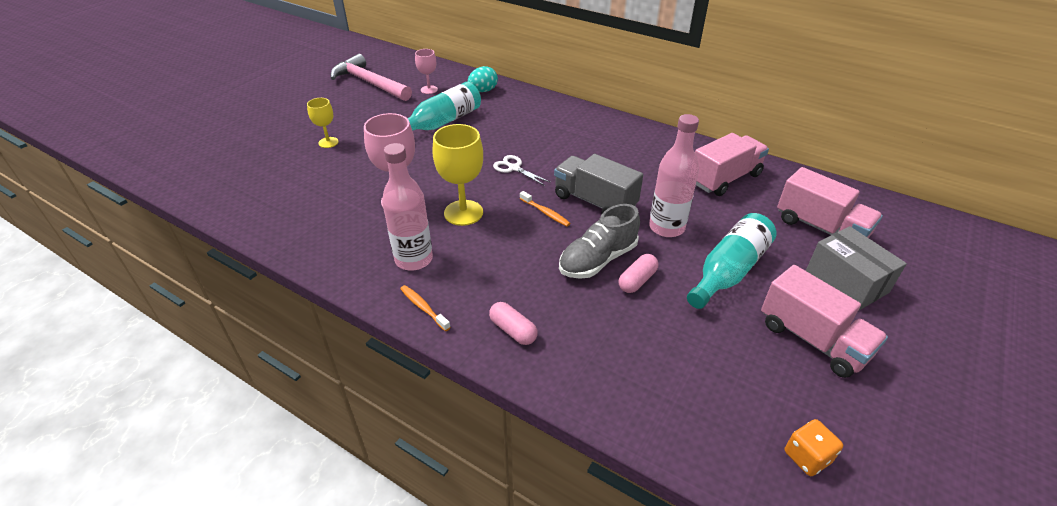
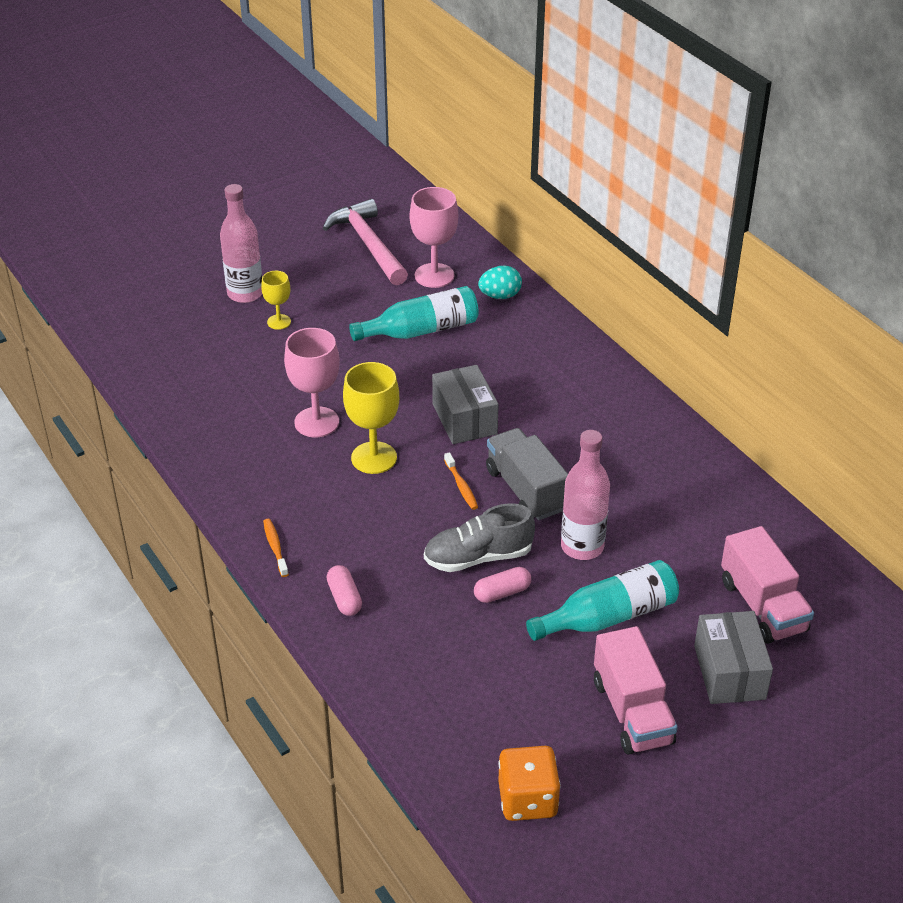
camera: 25 degrees right, 0 degrees up
(414, 259) = (293, 494): pink bottle -> pink bottle (245, 294)
(429, 90) = (434, 275): pink goblet -> pink goblet, size x1.74
(514, 168) = (464, 419): white scissors -> grey box
(725, 179) = (704, 511): pink truck -> none
(807, 457) = (527, 800): orange dice -> orange dice, size x1.54

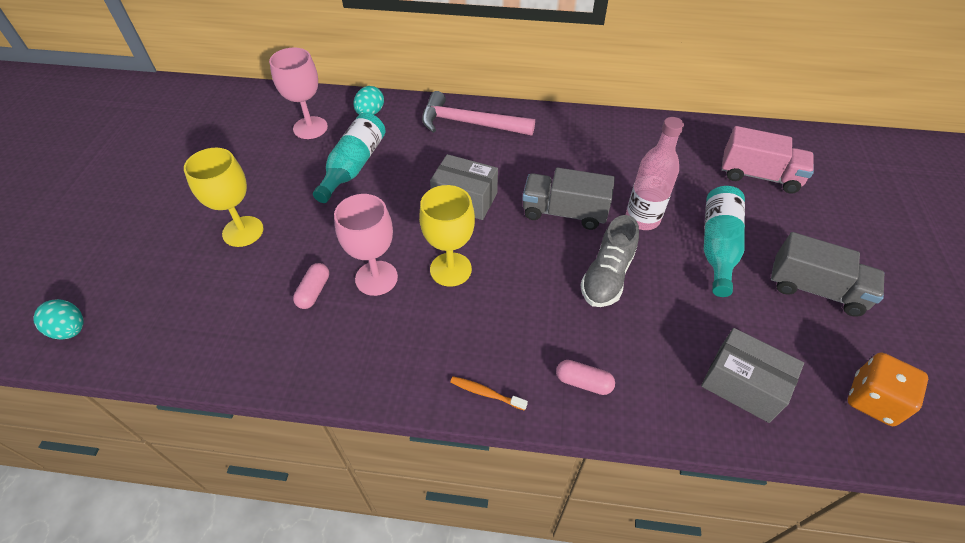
camera: 50 degrees left, 10 degrees up
(108, 309) = (70, 330): none -> turquoise egg
(245, 294) = (185, 231): pink bottle -> none
(279, 322) = (243, 231): yellow goblet -> yellow goblet, size x1.74
(368, 244) = (234, 137): pink hammer -> pink hammer (469, 123)
(461, 486) = (528, 241): orange toothbrush -> none
(502, 593) = (653, 285): pink capsule -> pink capsule (314, 291)
(632, 712) = (815, 289): pink truck -> grey truck
(729, 672) = (807, 223): grey box -> grey box (743, 384)

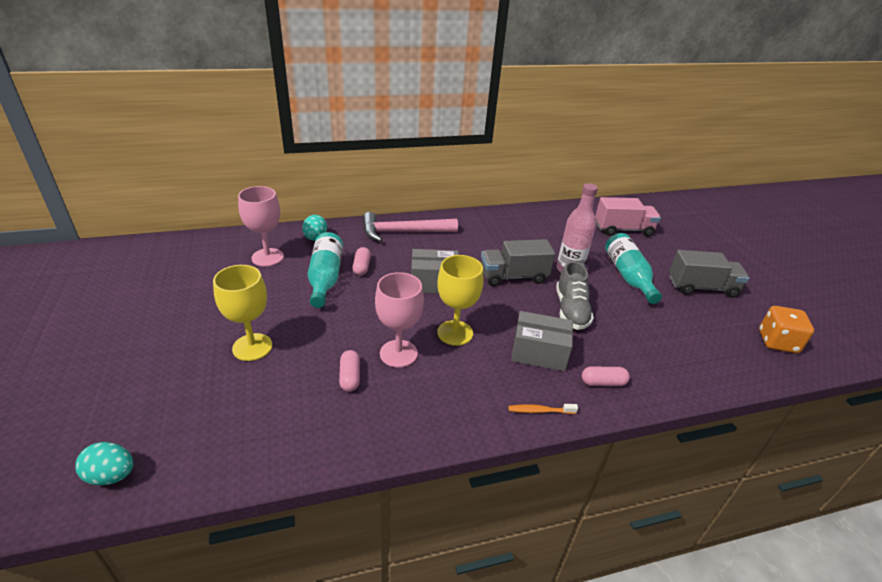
camera: 25 degrees left, 15 degrees down
(398, 161) = (361, 267): none -> pink capsule
(743, 384) = (701, 354): grey box -> grey box (539, 353)

